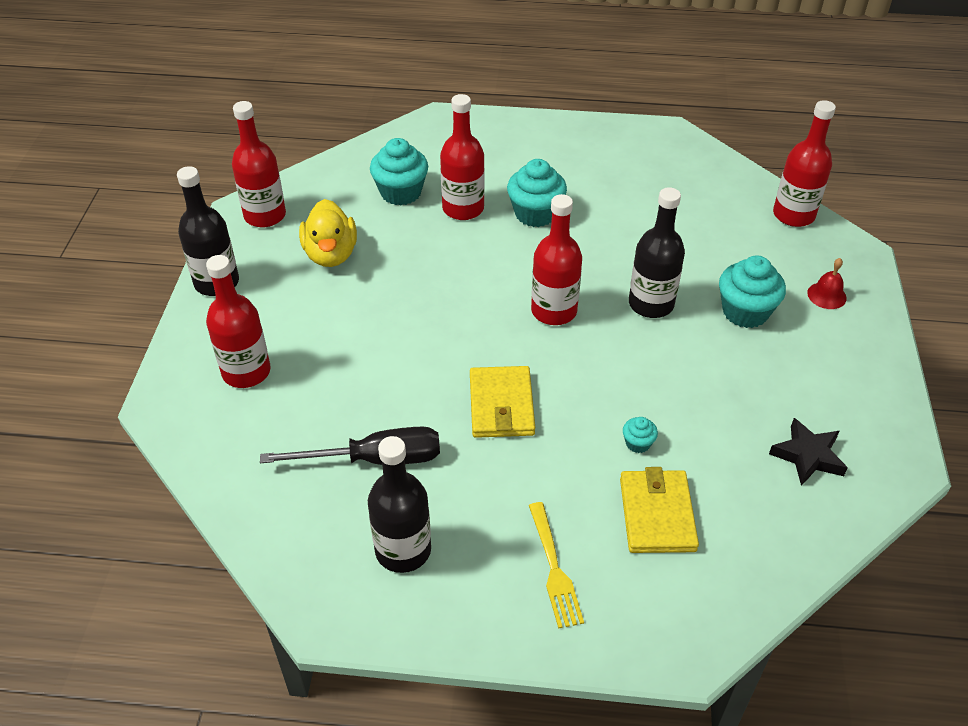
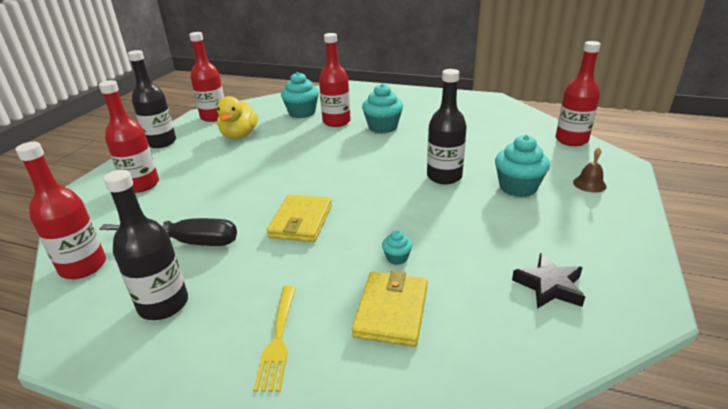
camera: 15 degrees right, 15 degrees down
(554, 311) = (369, 174): red bottle -> red bottle (83, 266)
(826, 295) = (589, 184): red bell -> brown bell

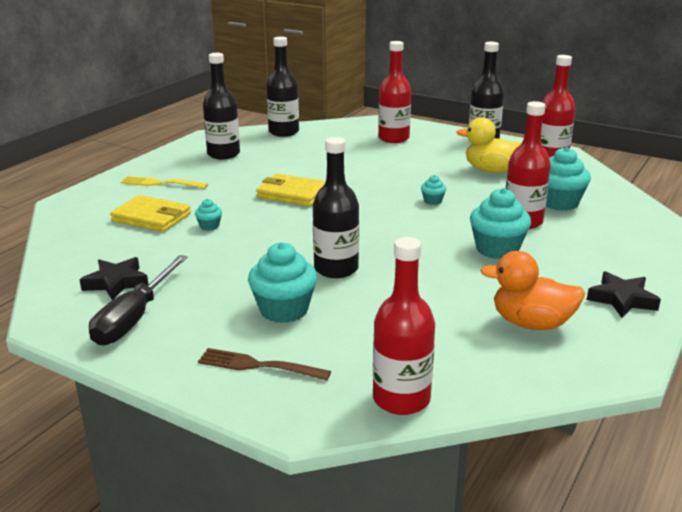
camera: 100 degrees right, 5 degrees down
(83, 266) = (283, 132): red bottle -> black bottle
(187, 242) = (291, 157): black screwdriver -> black screwdriver (134, 318)
(306, 153) = (432, 201): none -> turquoise cupcake
(426, 98) = (622, 299): none -> black star
(468, 115) = (531, 323): none -> orange duck
(589, 184) = (259, 365): brown bell -> brown fork

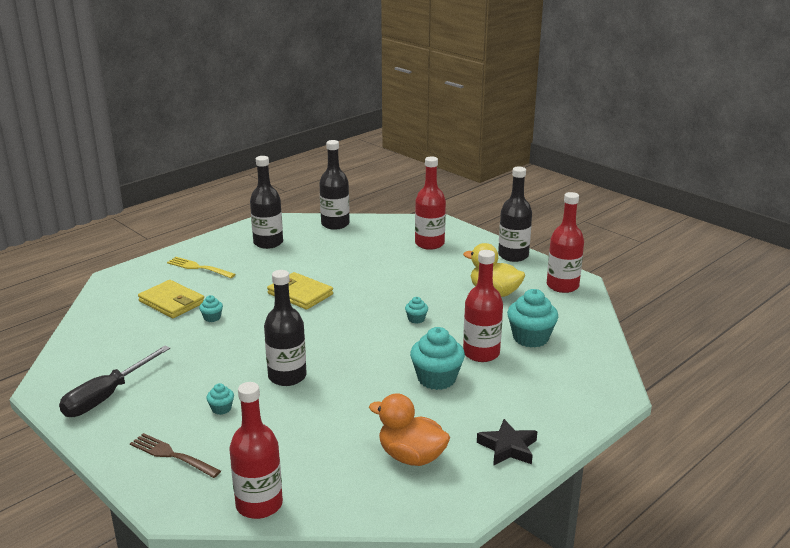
camera: 15 degrees right, 0 degrees up
(116, 283) = (111, 362): black star -> none
(284, 310) = (221, 409): turquoise cupcake -> turquoise cupcake, size x0.48

